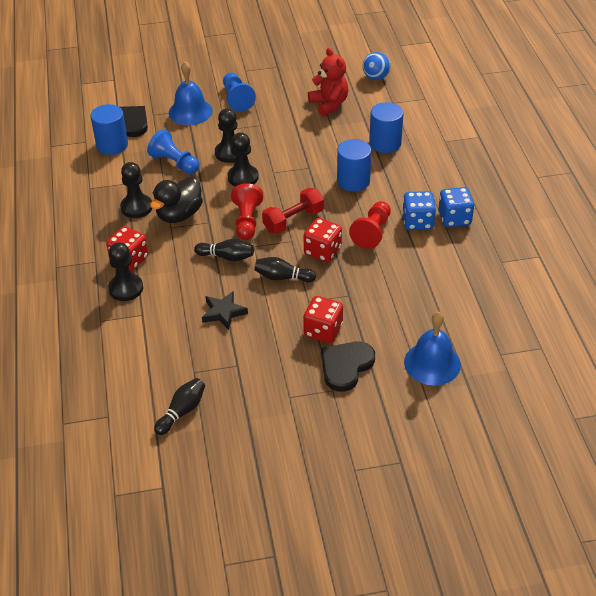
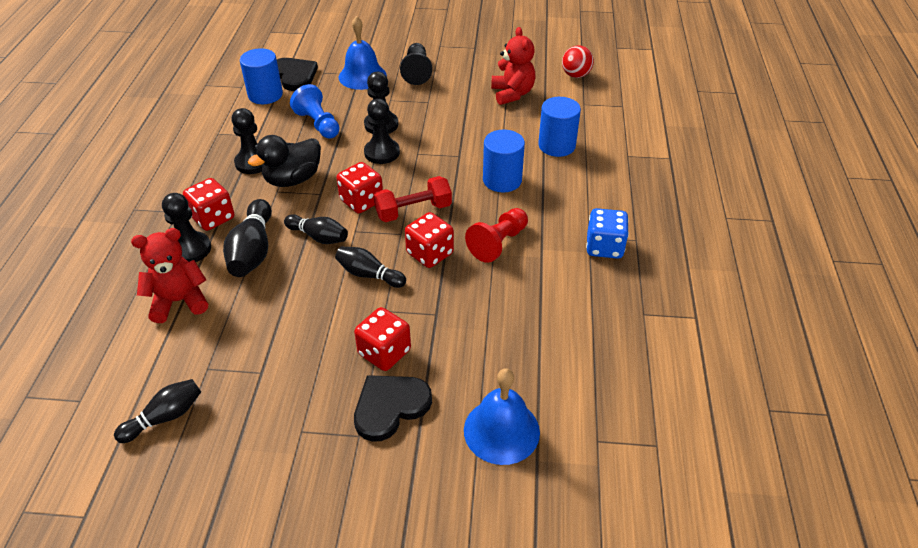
camera: 15 degrees right, 0 degrees up
(141, 329) = (179, 301): none -> red teddy bear
(179, 279) = (253, 251): none -> black bowling pin
(223, 312) = (280, 302): black star -> none
(237, 99) = (416, 72): blue pawn -> black pawn
(247, 221) = (362, 201): red pawn -> red dice
(376, 77) = (576, 75): blue ball -> red ball
(417, 222) = (557, 242): blue dice -> none

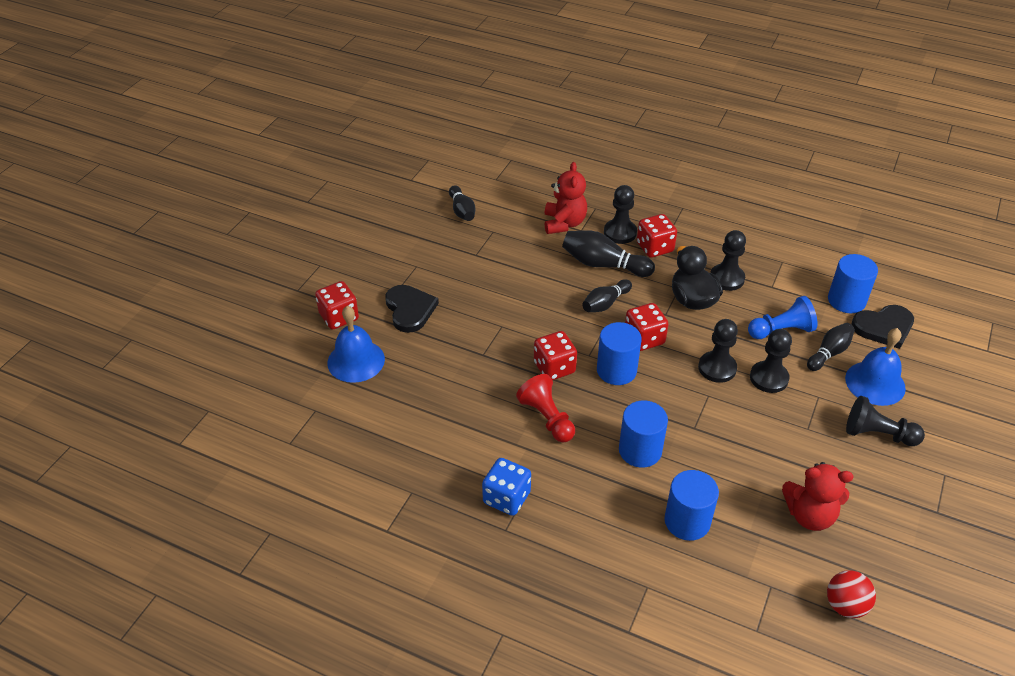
camera: 110 degrees right, 0 degrees up
(369, 275) = (545, 325): black bowling pin -> black bowling pin (829, 353)
(384, 352) = (459, 317): red dice -> red dice (339, 317)
(413, 211) = (616, 370): red dumbbell -> blue cylinder

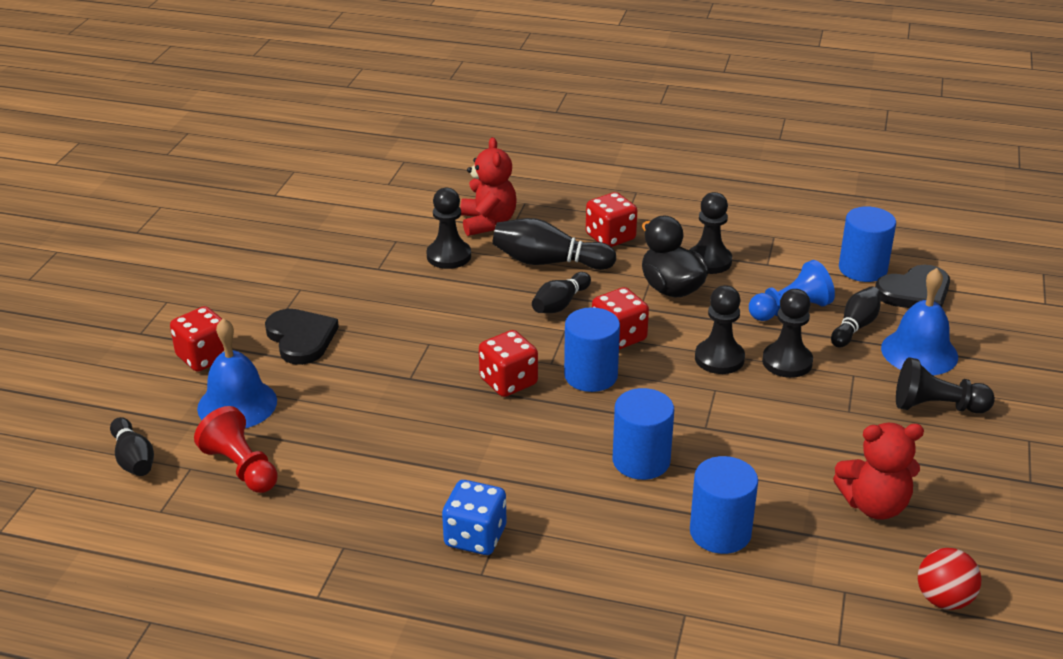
camera: 10 degrees left, 10 degrees down
(462, 211) = (350, 222): black bowling pin -> black bowling pin (133, 459)
(547, 418) = (511, 439): red pawn -> red pawn (241, 468)
(620, 233) = (562, 226): black pawn -> black pawn (449, 256)

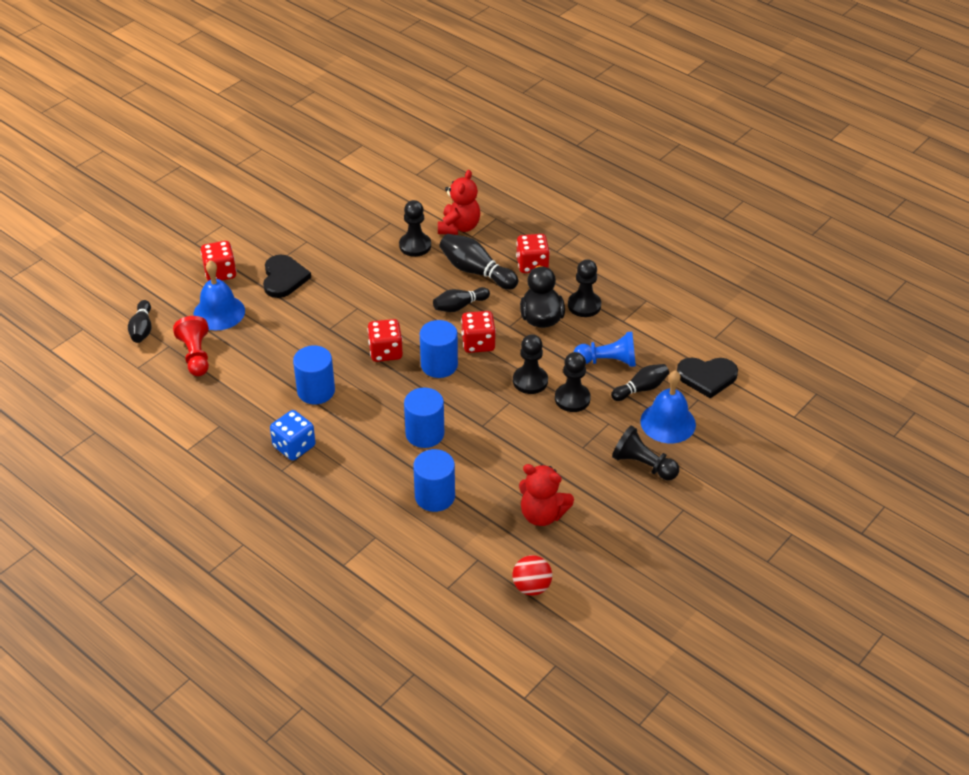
camera: 25 degrees right, 10 degrees up
(862, 269) = (686, 347): blue cylinder -> blue cylinder (316, 391)

